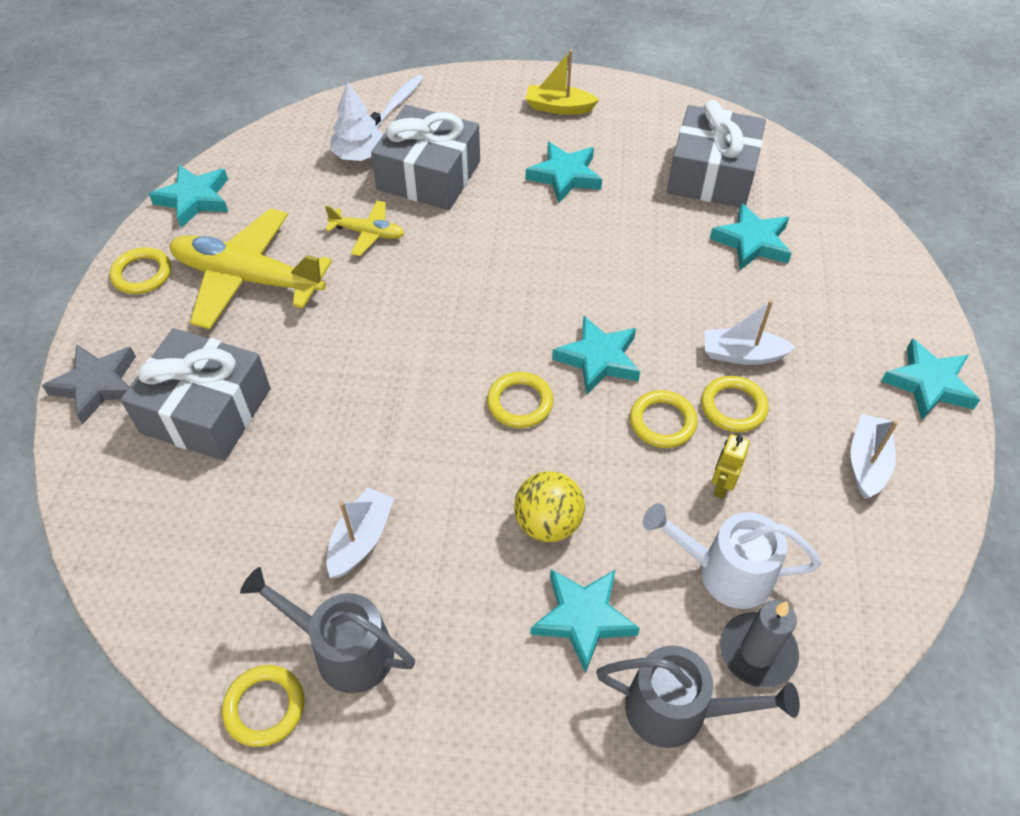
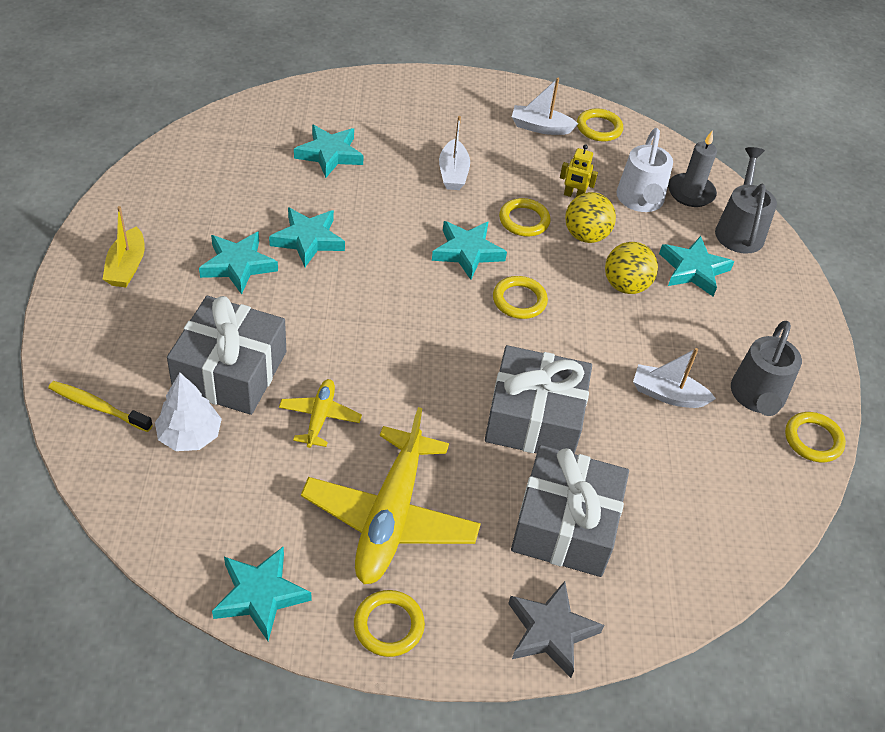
camera: 100 degrees left, 5 degrees down
(396, 104) = (98, 407): white toothbrush -> yellow toothbrush
(641, 489) = (585, 236): none -> yellow ball
(711, 175) = (242, 169): grey gift -> grey gift (534, 418)
(733, 407) = (504, 183): yellow ring -> yellow ring (599, 128)
(928, 384) = (469, 90): turquoise star -> turquoise star (308, 240)

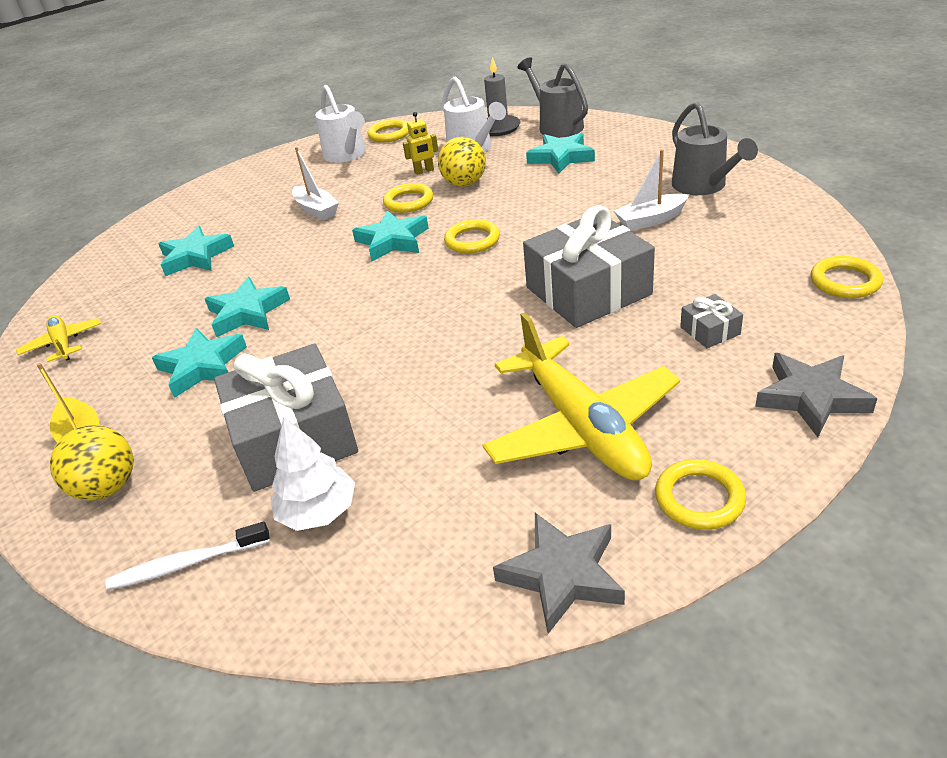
camera: 30 degrees left, 10 degrees down
(98, 407) = (187, 563): yellow toothbrush -> white toothbrush
(260, 595) = (562, 574): turquoise star -> grey star
(320, 417) = (423, 409): yellow plane -> yellow plane (63, 344)
(540, 127) = (347, 155): white boat -> white watering can
(565, 525) = (710, 331): grey gift -> grey gift, size x0.42
(625, 286) = (532, 189): yellow ball -> yellow ball (108, 487)
(813, 440) = (768, 182): yellow ring -> yellow ring (845, 281)

